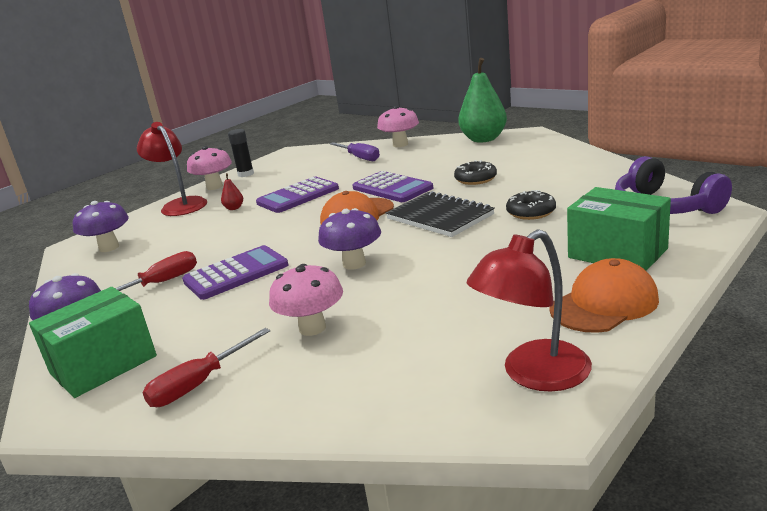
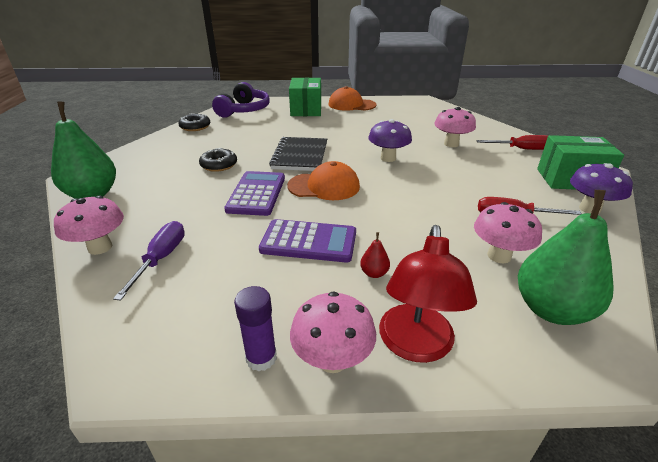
camera: 135 degrees left, 10 degrees up
(109, 247) = (551, 309): purple mushroom -> green pear
(157, 253) = (499, 256): none -> pink mushroom
(236, 273) = (454, 191): purple calculator -> none
(246, 174) = (261, 358): black glue stick -> purple glue stick
(531, 212) = (272, 134): black donut -> black donut (195, 127)
(534, 375) = (408, 105): red lamp -> none

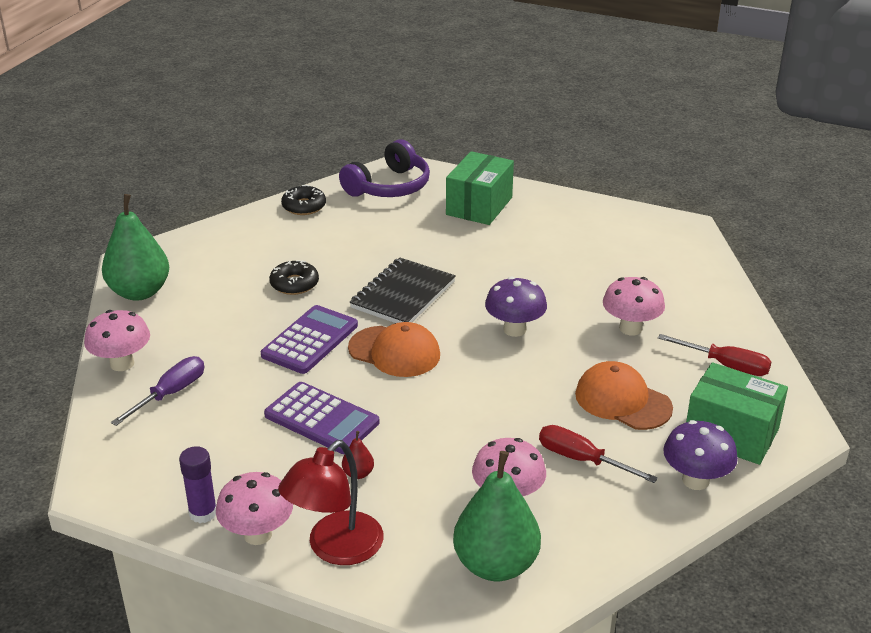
camera: 25 degrees right, 0 degrees up
(351, 105) = (557, 211): orange cap -> orange cap (622, 401)

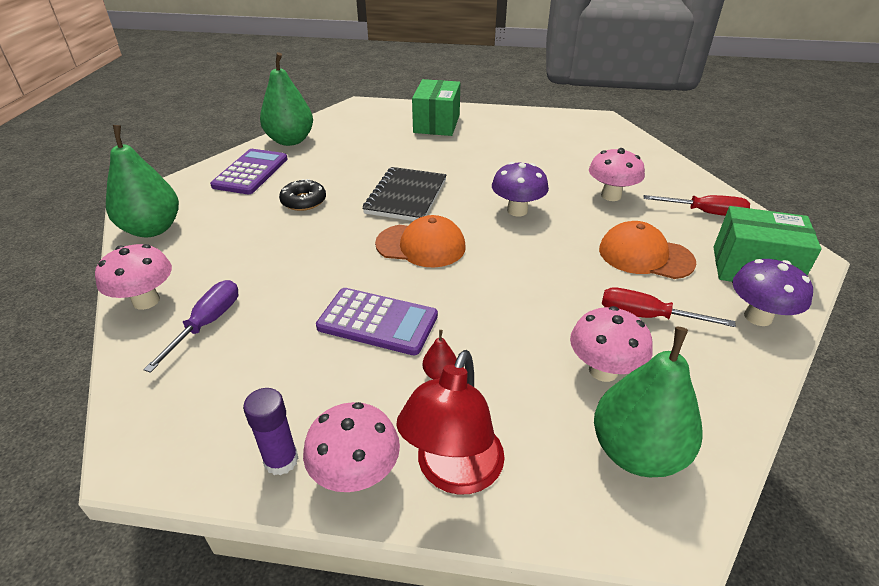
camera: 15 degrees left, 5 degrees up
(304, 206) = (290, 140): black donut -> green pear
(310, 340) = (337, 248): purple calculator -> purple calculator (251, 172)
(389, 186) = (357, 119): purple headphones -> none

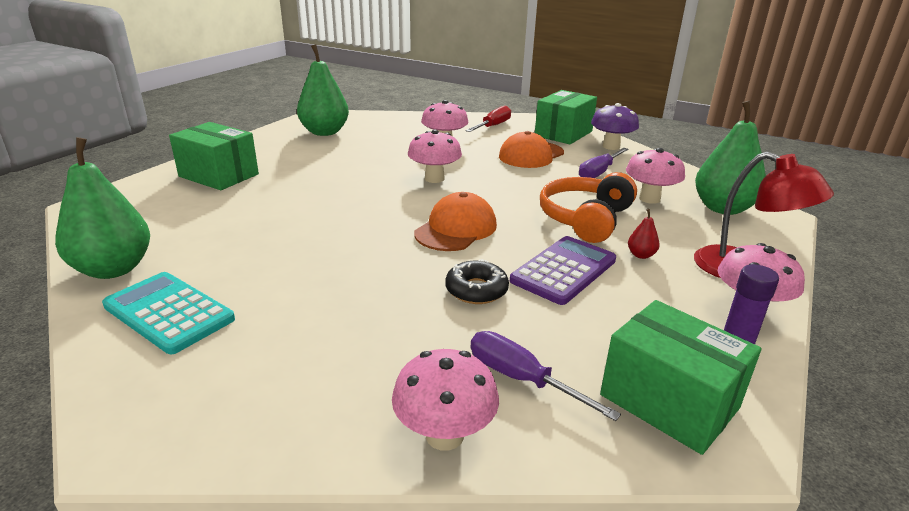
camera: 70 degrees left, 10 degrees down
(152, 229) = (241, 426): green pear -> green pear (324, 132)
(189, 411) = (669, 401): none -> green box
(251, 172) = (169, 312): purple calculator -> turquoise calculator
(303, 201) = (301, 280): black donut -> black donut (476, 290)
(406, 196) = (358, 219): black notebook -> none
(500, 322) = (586, 219): none -> orange headphones
(517, 210) = (434, 179): purple mushroom -> pink mushroom
(646, 316) = (599, 173): red screwdriver -> purple screwdriver

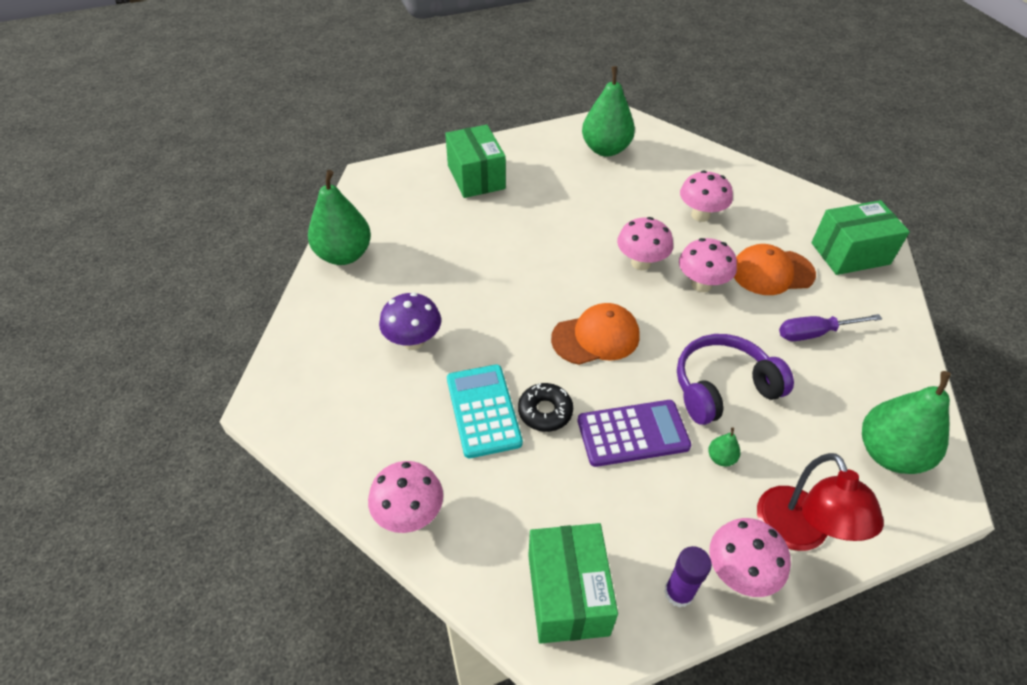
camera: 40 degrees right, 20 degrees up
(169, 312) = (346, 315): turquoise calculator -> turquoise calculator (483, 411)
(493, 126) = (781, 207): red screwdriver -> none
(521, 379) = (493, 508): purple screwdriver -> none
(586, 219) = (723, 388): orange headphones -> purple headphones
(611, 146) = (881, 300): purple mushroom -> purple mushroom (413, 341)
(641, 255) = (721, 458): red pear -> green pear
(649, 199) = (823, 397): pink mushroom -> pink mushroom (701, 284)

